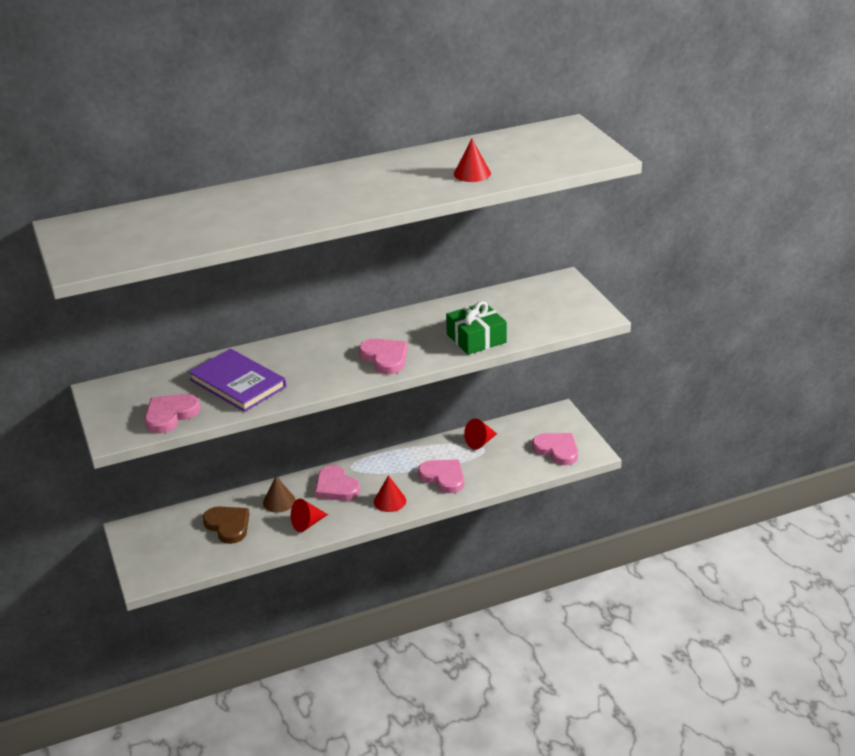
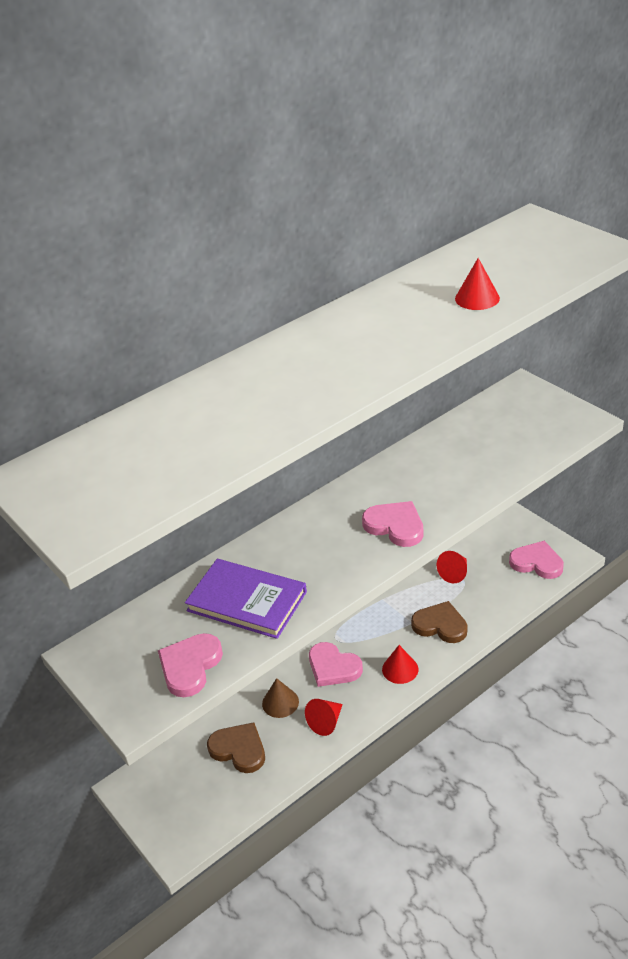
camera: 15 degrees left, 5 degrees up
(443, 477) = (440, 625): pink heart -> brown heart
(476, 338) = (478, 477): green gift -> none

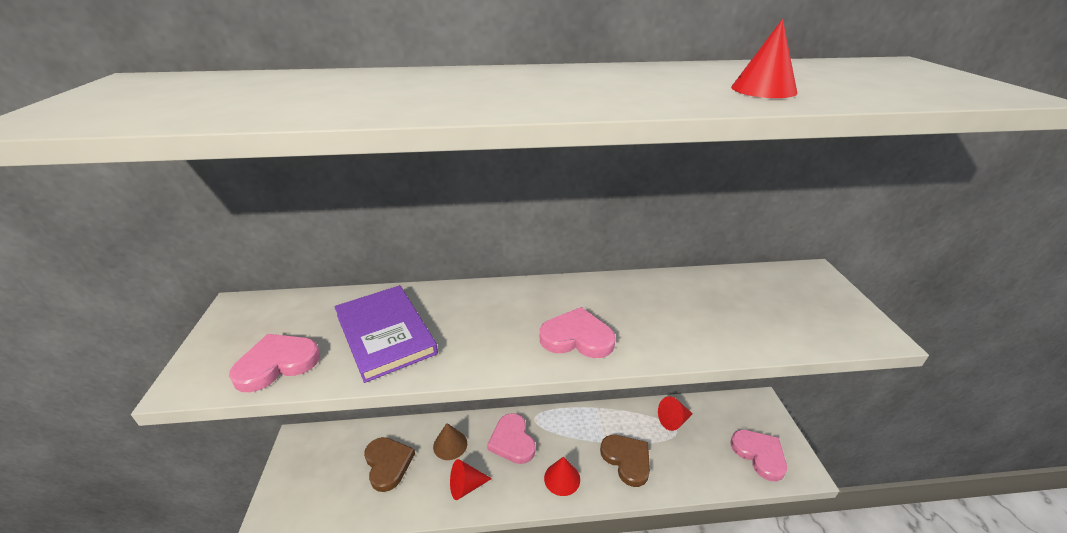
camera: 30 degrees right, 5 degrees down
(395, 526) = (577, 337): pink heart -> pink heart turned 60 degrees counterclockwise

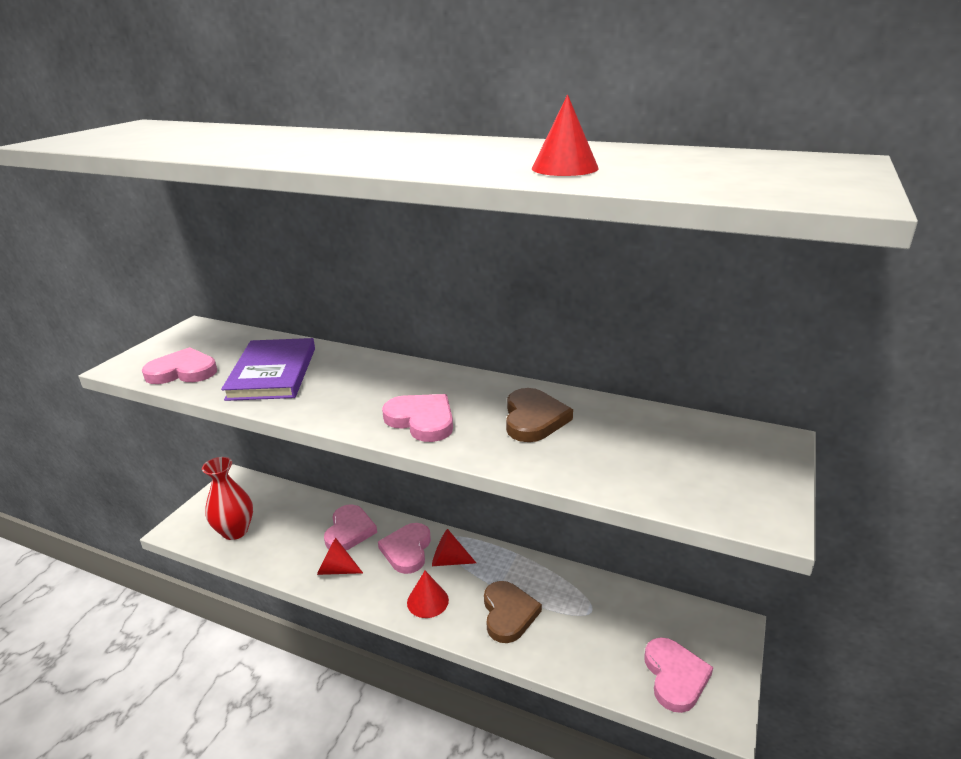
camera: 30 degrees right, 5 degrees down
(338, 492) = (235, 531): none -> red vase
(388, 464) = (287, 525): brown heart -> brown heart (534, 419)
(450, 445) = (349, 531): brown cone -> pink heart
(673, 420) = (596, 599): red cone -> red cone (449, 561)

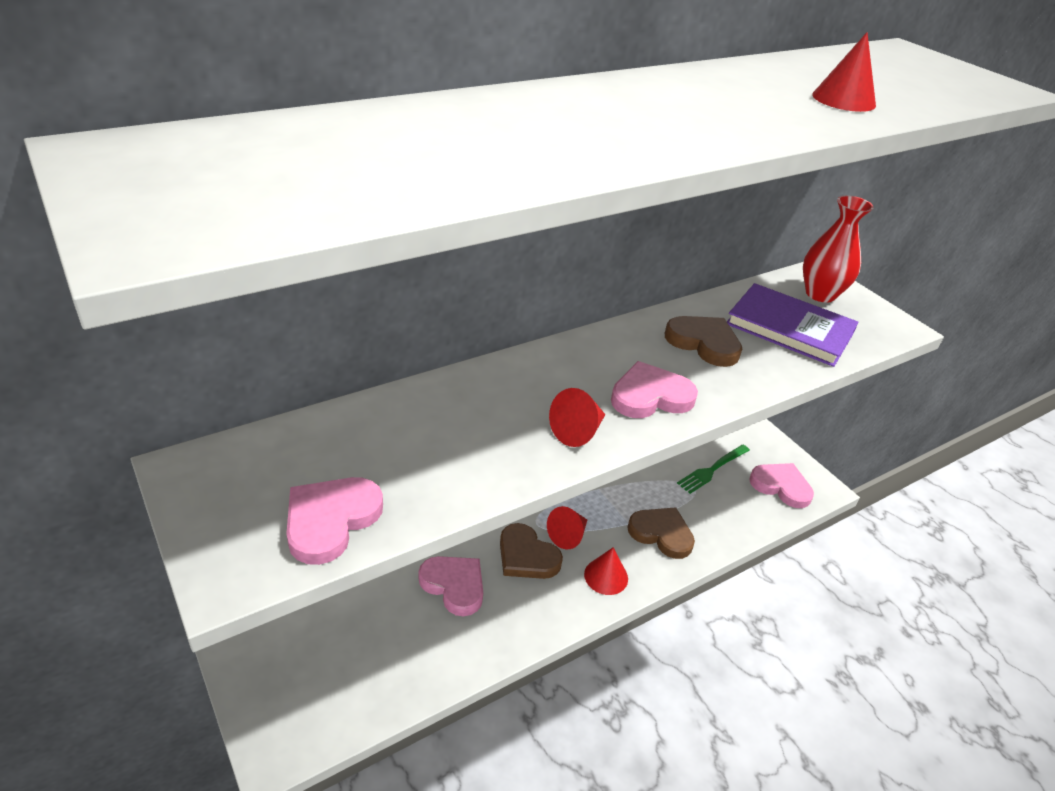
camera: 60 degrees left, 10 degrees up
(235, 531) = (347, 690): red vase -> red vase (820, 294)
(272, 373) = (435, 448): purple book -> purple book (789, 328)
(336, 569) = (504, 623): red cone -> red cone (578, 431)
(407, 550) = (526, 556): pink heart -> brown heart
(629, 613) = (712, 470): none -> green fork

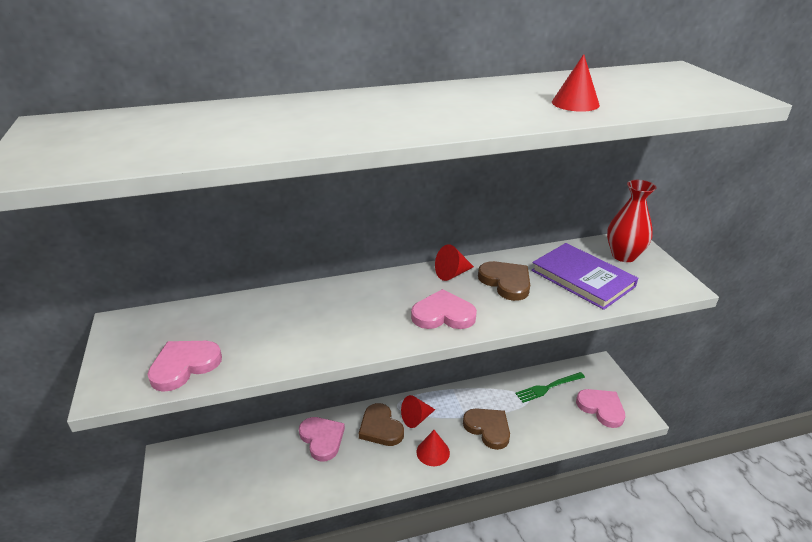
camera: 20 degrees right, 5 degrees down
(578, 431) = (376, 332): red cone -> red cone (452, 273)

